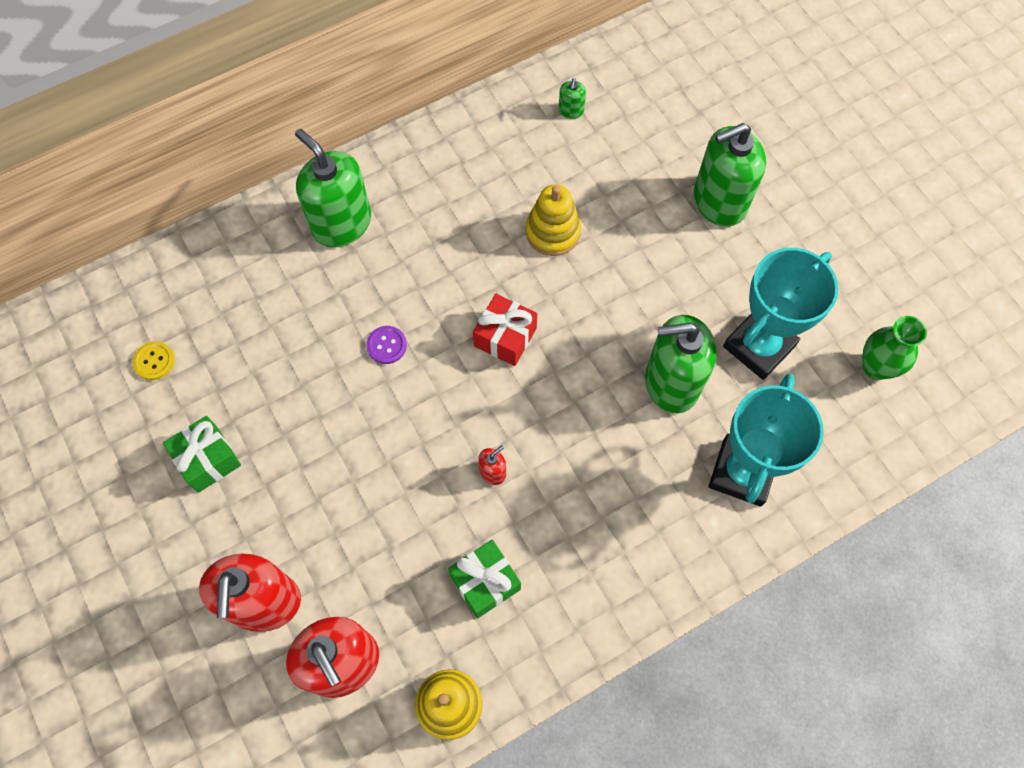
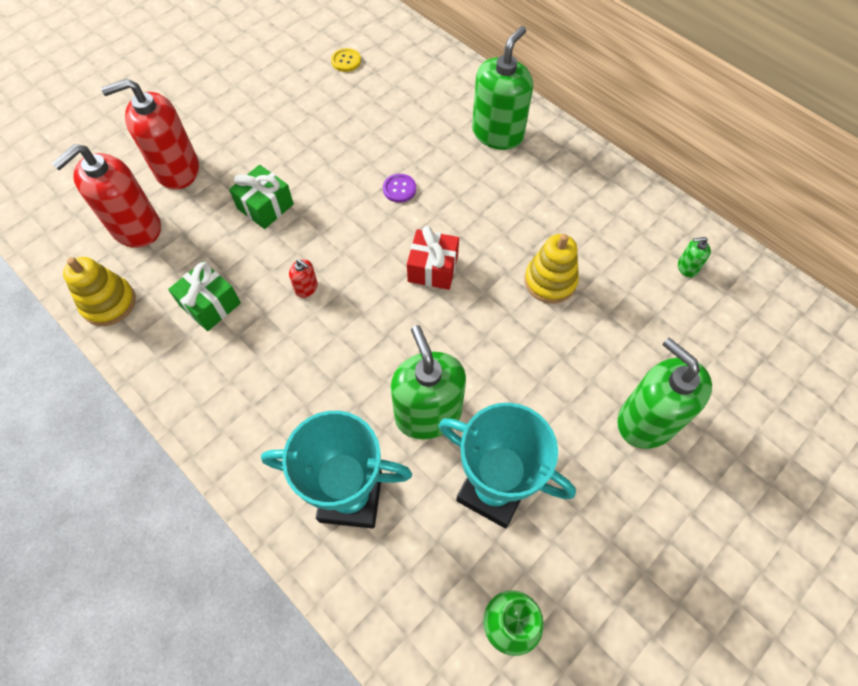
camera: 75 degrees right, 5 degrees down
(208, 459) = (278, 110): green gift -> green gift (265, 206)

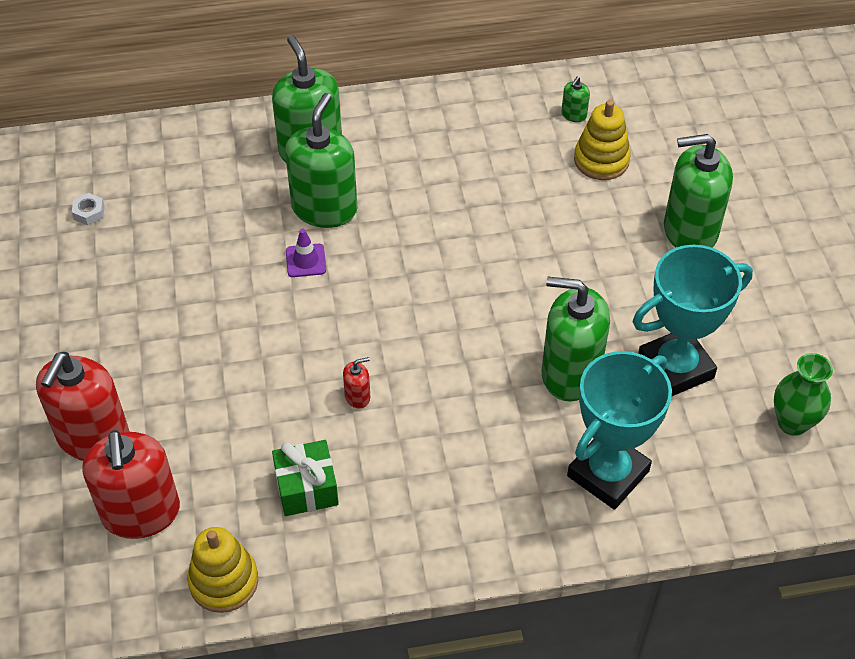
camera: 55 degrees left, 10 degrees down
(265, 206) = (223, 381): green gift -> none
(346, 61) = (89, 212): yellow button -> white nut
(399, 189) = (306, 260): purple button -> purple traffic cone
(433, 268) = (422, 286): red gift -> none
(453, 172) = (324, 208): none -> green soap dispenser
(550, 281) = (509, 211): yellow stacking toy -> yellow stacking toy (601, 160)

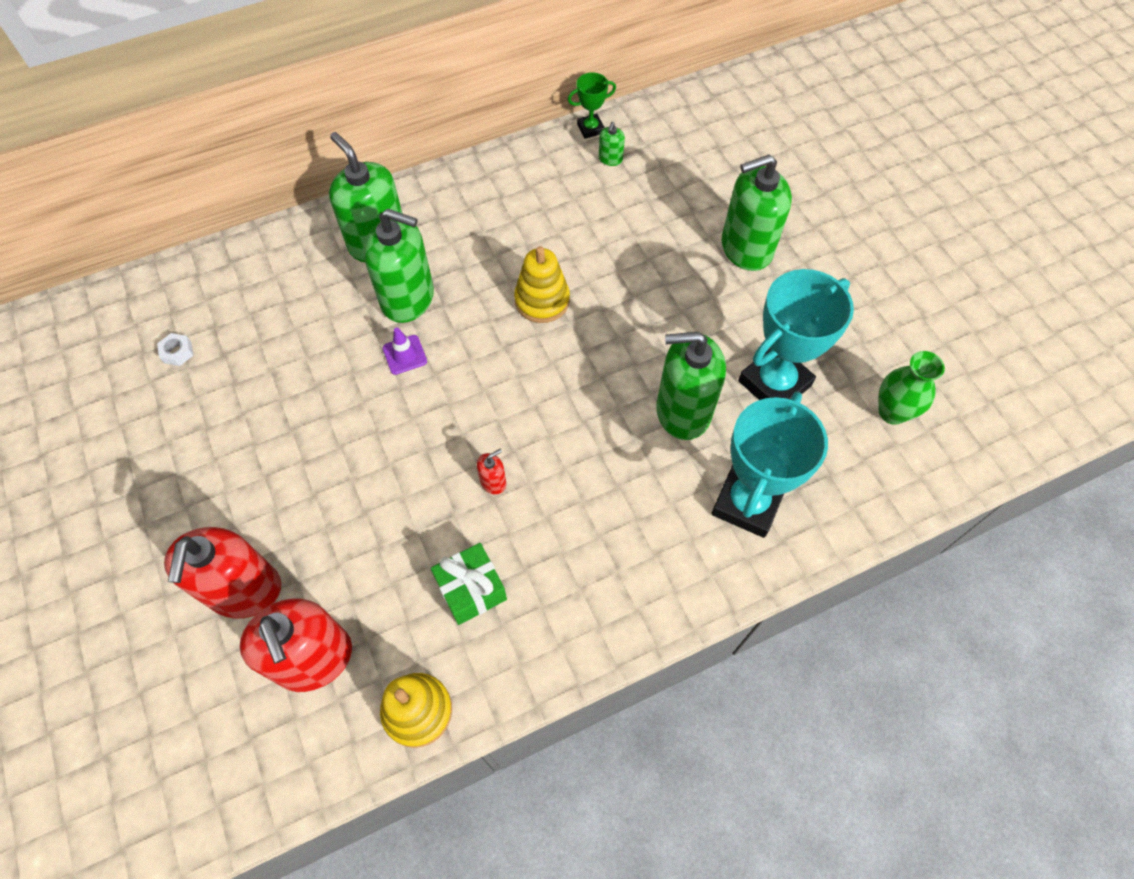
camera: 15 degrees left, 10 degrees up
(324, 208) = (408, 298): green soap dispenser -> green soap dispenser turned 105 degrees clockwise
(562, 81) = (590, 129): none -> green trophy
(601, 160) = (648, 197): yellow stacking toy -> yellow stacking toy (542, 300)

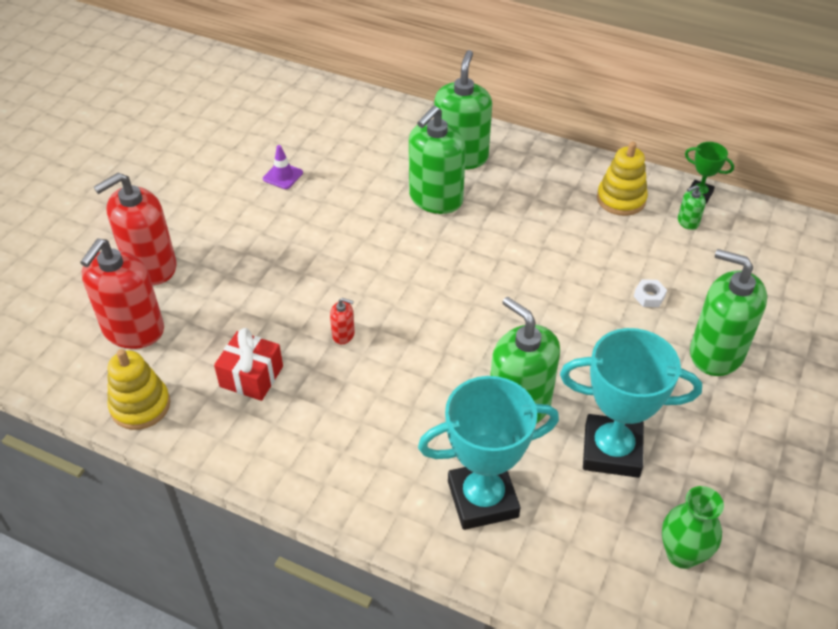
camera: 50 degrees right, 15 degrees down
(177, 352) = (278, 129): white nut -> white nut (649, 296)
(404, 355) = (391, 226): purple traffic cone -> purple traffic cone (283, 176)
(408, 298) = (435, 198): green soap dispenser -> green soap dispenser turned 60 degrees clockwise
(471, 589) = (251, 376): green gift -> red gift
(542, 300) = (517, 265): yellow stacking toy -> yellow stacking toy (621, 199)

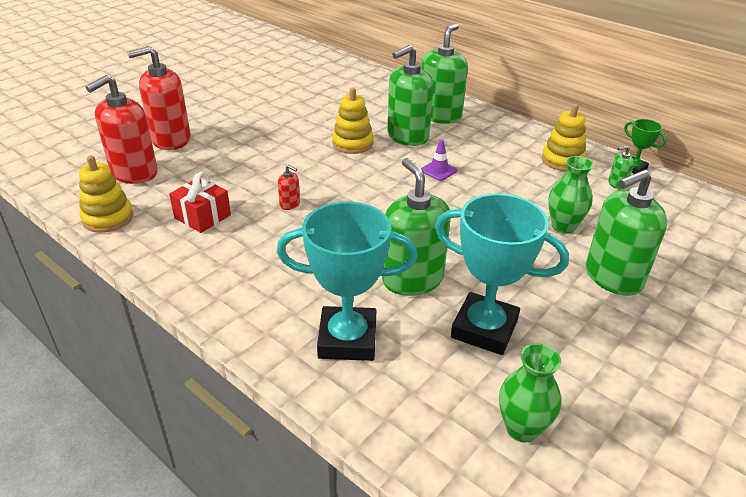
camera: 15 degrees right, 10 degrees down
(283, 176) = (297, 106): purple traffic cone -> purple traffic cone (438, 170)
(376, 224) = (352, 144): none -> yellow stacking toy
(649, 296) = (563, 226): white nut -> green vase
(716, 353) = (613, 277): green soap dispenser -> green soap dispenser turned 75 degrees counterclockwise

